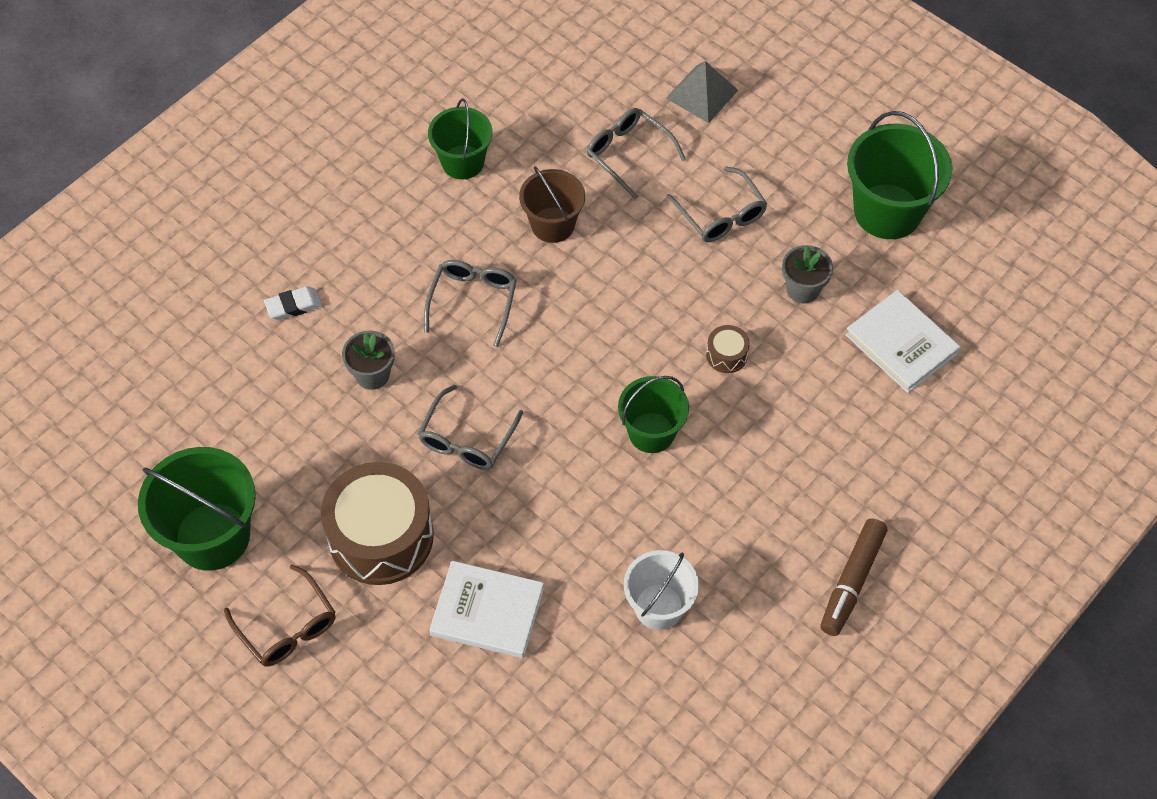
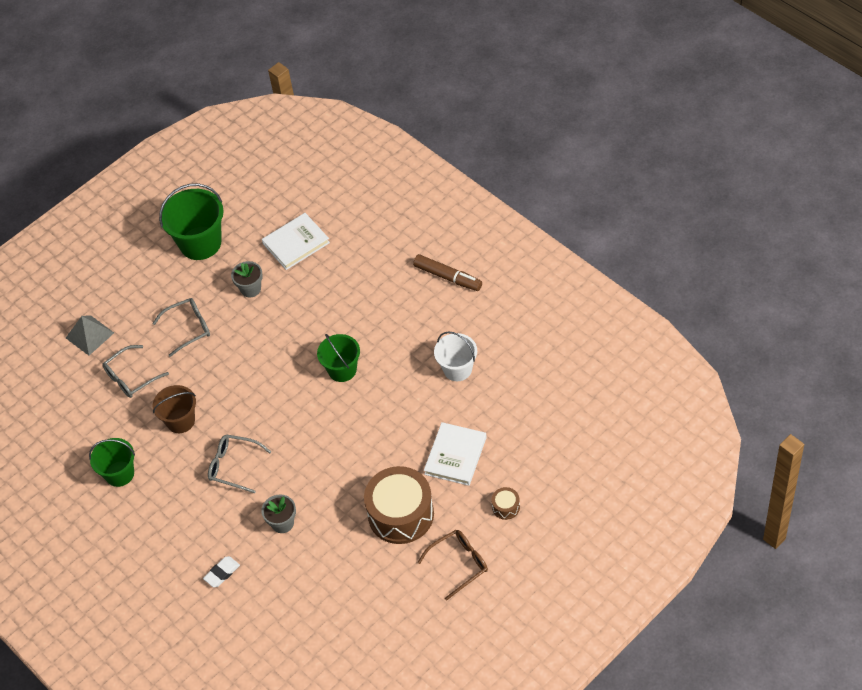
camera: 80 degrees left, 5 degrees down
(212, 536) = (393, 611): green bucket -> none
(293, 306) = (222, 573): white eraser -> white eraser turned 60 degrees clockwise
(467, 438) = (336, 468): grey glasses -> none
(726, 355) = (292, 329): brown drum -> brown drum (506, 507)

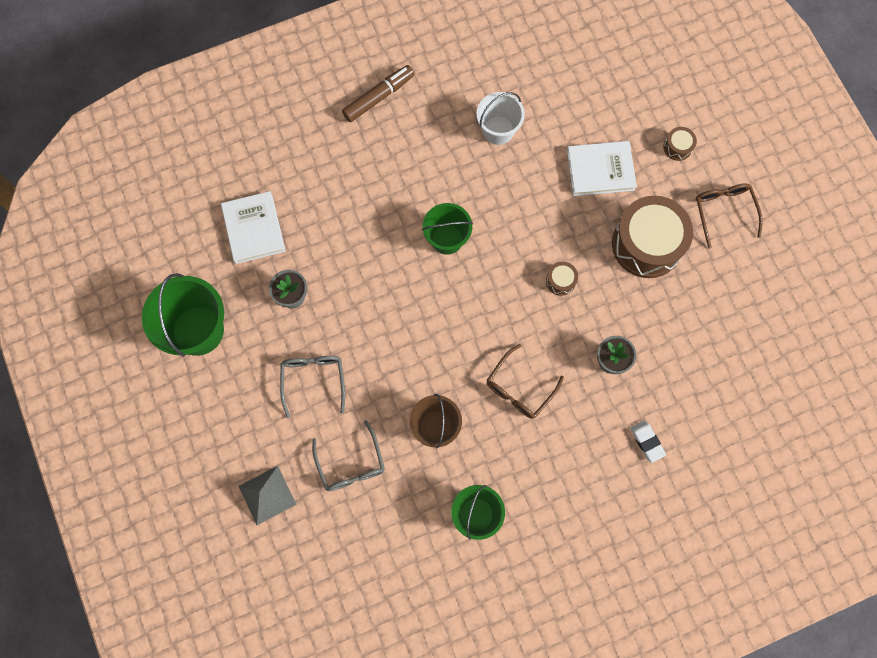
camera: 75 degrees left, 20 degrees up
(234, 466) = (520, 388): grey glasses -> brown glasses
(339, 462) = (560, 281): none -> brown drum
(455, 456) = (600, 170): white book -> white book turned 45 degrees counterclockwise

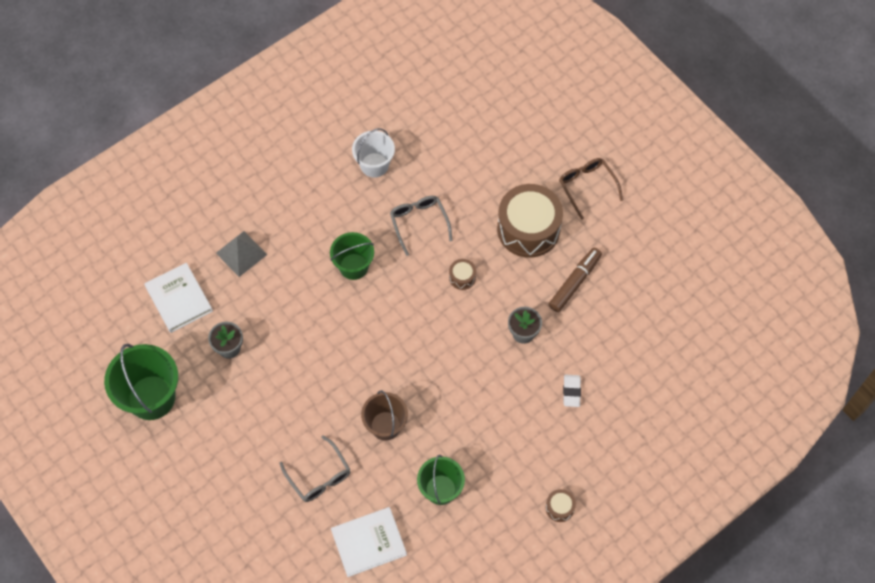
camera: 15 degrees left, 10 degrees down
(267, 495) = (251, 521): grey pyramid -> grey pyramid (241, 253)
(313, 381) = (267, 414): grey glasses -> grey glasses (419, 223)
(379, 97) = (261, 161): brown marker -> brown marker (575, 282)
(520, 388) = (450, 375): brown glasses -> none
(600, 170) = (472, 177): white book -> white book (368, 542)
(647, 442) = (571, 391): white eraser -> white eraser turned 45 degrees clockwise
(677, 147) = (533, 143): brown drum -> brown drum (559, 508)

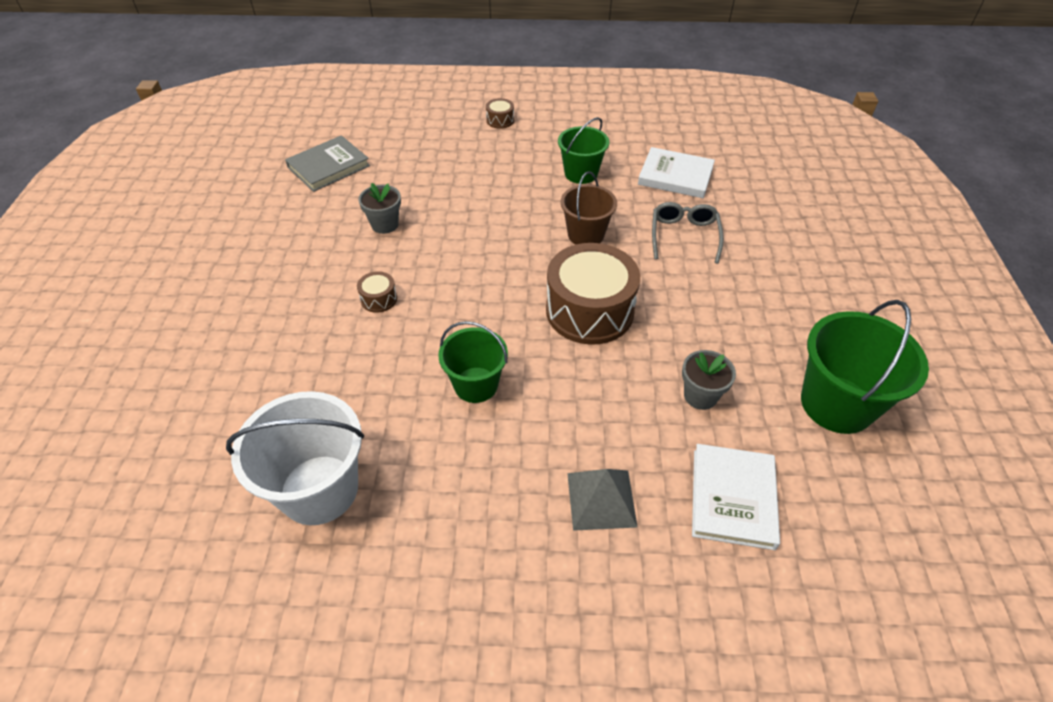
camera: 140 degrees left, 15 degrees down
(374, 165) = (319, 489): white bucket -> white bucket, size x1.56
(419, 223) = (355, 379): grey glasses -> none
(528, 229) = (262, 297): brown drum -> brown drum (589, 311)
(571, 391) = (401, 169): white eraser -> none
(575, 282) = (290, 231): brown marker -> none
(587, 187) = (157, 295): brown glasses -> none
(624, 354) = (328, 166): none -> grey book

